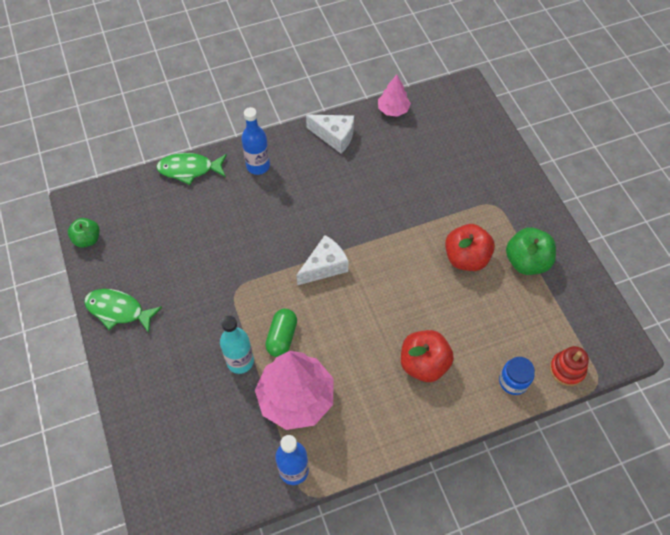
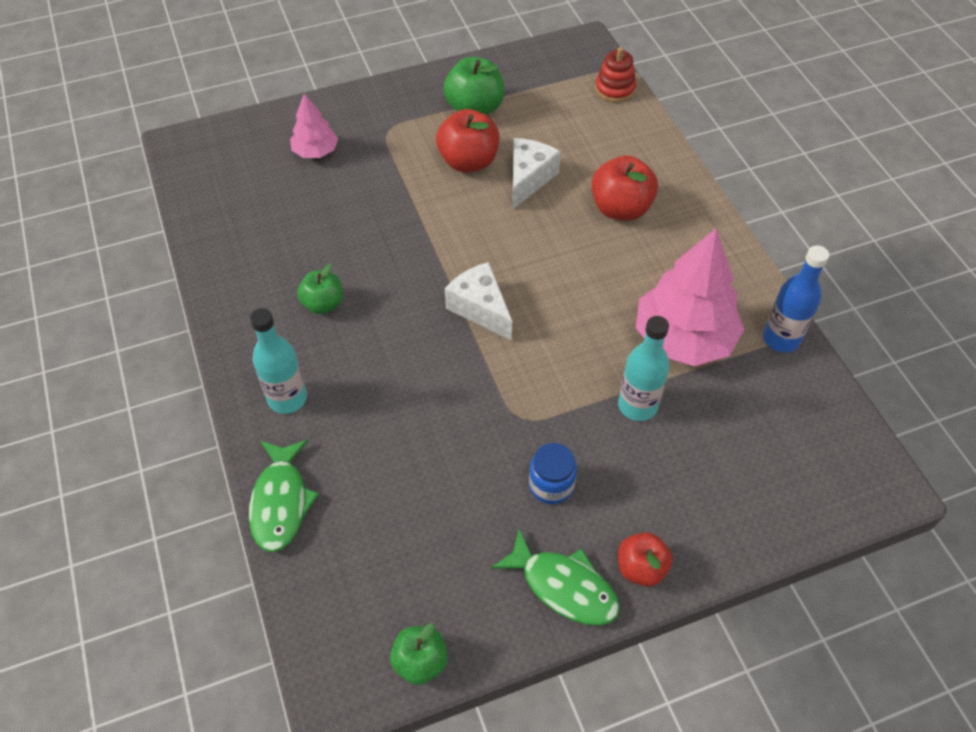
camera: 90 degrees left, 5 degrees down
(118, 310) = (564, 586): green fish -> green fish turned 75 degrees counterclockwise
(123, 354) = (641, 568): none -> red apple
(258, 166) = (287, 398): blue bottle -> turquoise bottle
(282, 337) = (595, 356): green capsule -> none
(329, 178) = (323, 304): none -> green apple
(334, 137) = (244, 297): white cheese -> white cheese (529, 179)
(393, 110) = (204, 226): pink tree -> pink tree (315, 151)
(513, 381) = (634, 132): blue jar -> blue jar (551, 485)

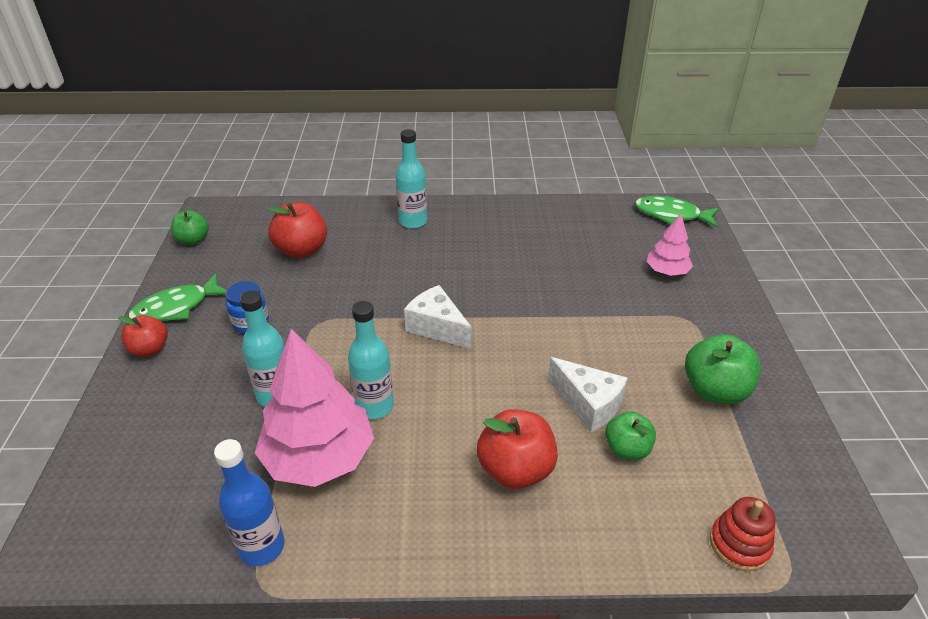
camera: 110 degrees right, 15 degrees down
(281, 502) = (338, 209): green fish -> green fish (671, 215)
(323, 304) = (488, 248): green apple -> green apple (627, 449)
(468, 161) = (628, 365): red apple -> red apple (302, 250)
(480, 308) = (437, 327): white cheese -> white cheese turned 120 degrees counterclockwise
(608, 321) = (374, 406): none -> turquoise bottle

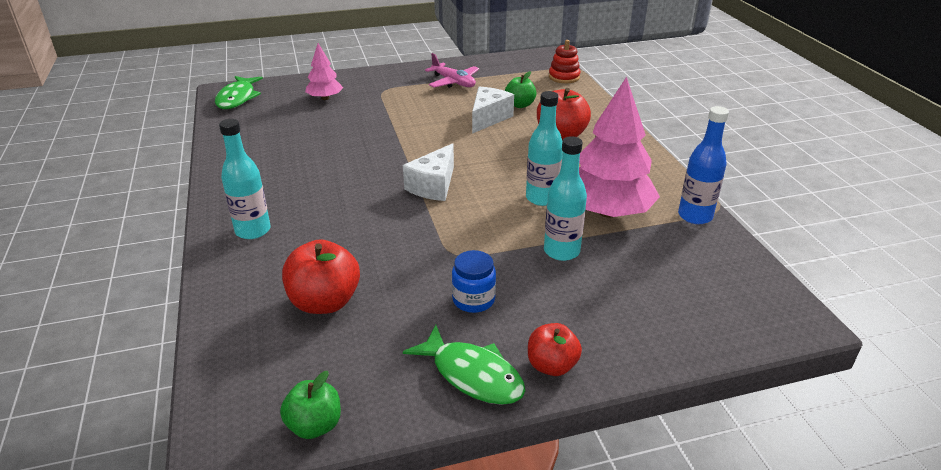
camera: 105 degrees left, 5 degrees down
(715, 391) = (453, 82): green apple -> pink plane

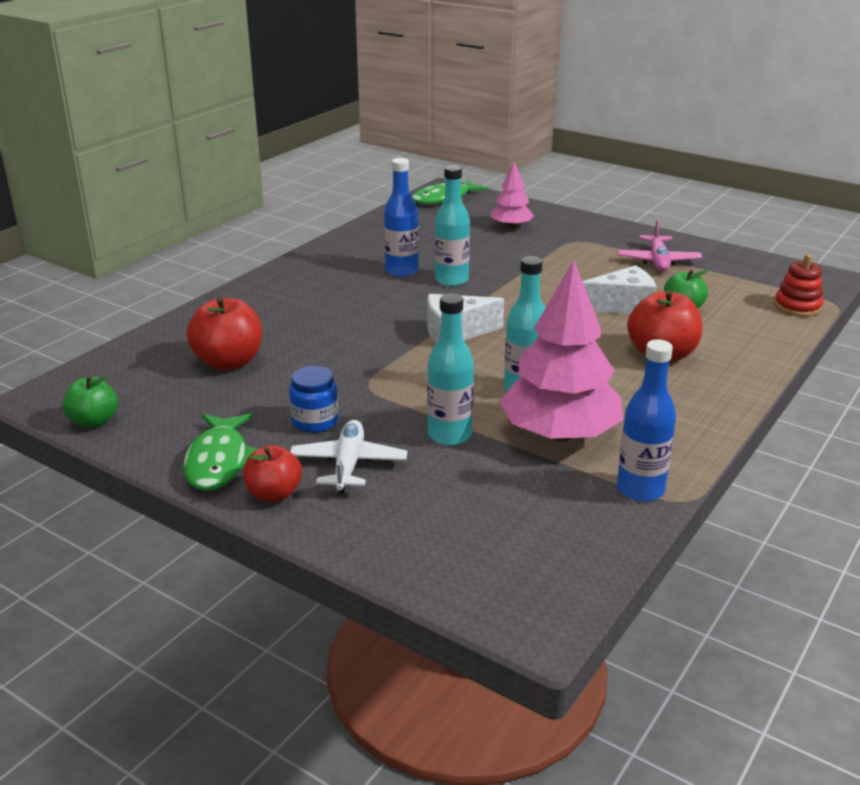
camera: 50 degrees right, 5 degrees down
(253, 230) = (276, 295): turquoise bottle -> turquoise bottle (451, 280)
(313, 163) = (402, 271): none -> blue bottle
(550, 311) = (348, 465): none -> white plane

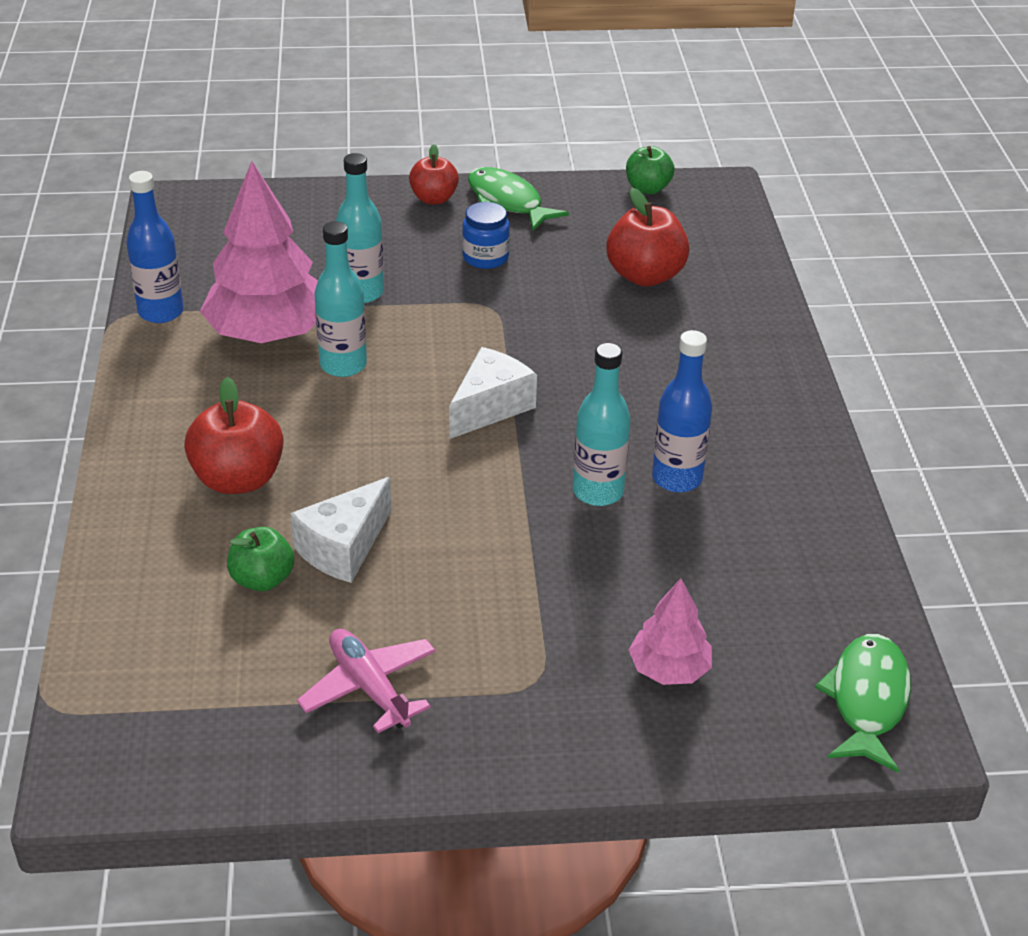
camera: 140 degrees right, 10 degrees up
(348, 465) = (410, 237): white plane -> none
(797, 306) = (105, 667): red stacking toy -> none

